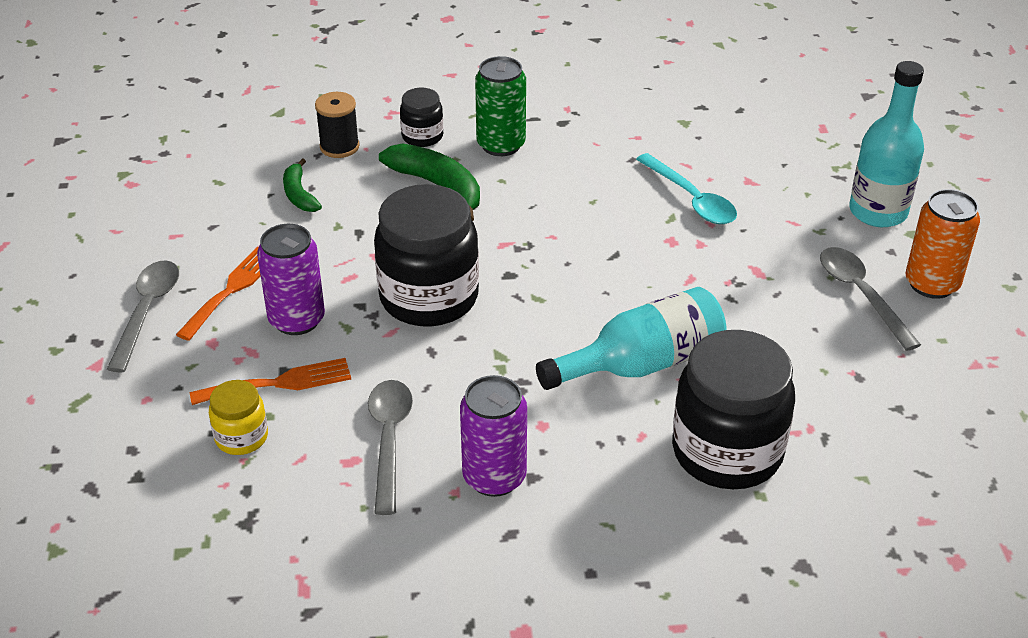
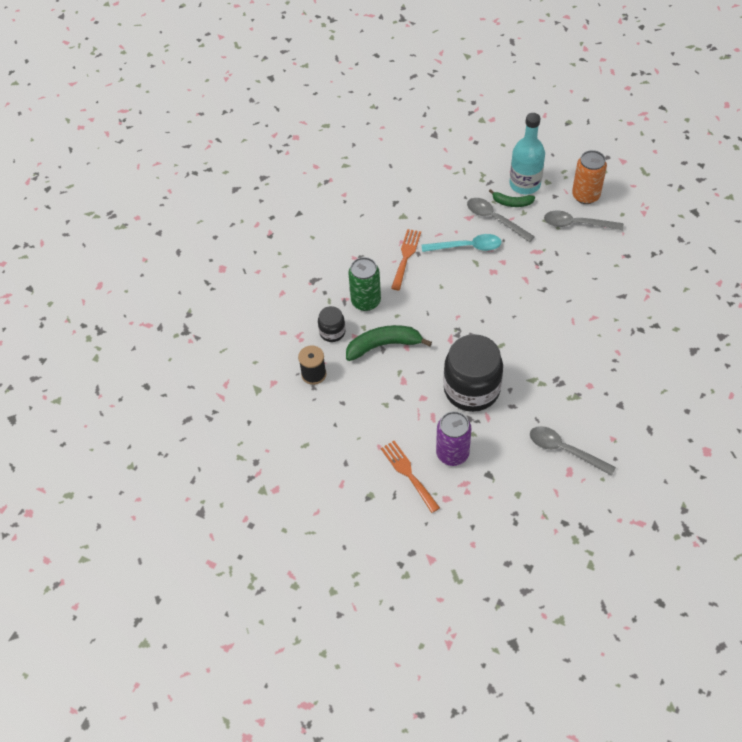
camera: 55 degrees left, 15 degrees up
(147, 311) = (401, 520): grey spoon -> grey spoon (495, 219)
(241, 437) = (527, 511): yellow jar -> none
(279, 383) = (496, 480): orange fork -> orange fork (406, 256)
(299, 194) = (345, 411): green banana -> green banana (512, 203)
(494, 477) = (612, 419): purple can -> none
(642, 364) = (572, 328): turquoise bottle -> none
(727, 452) = (645, 326): black jar -> none

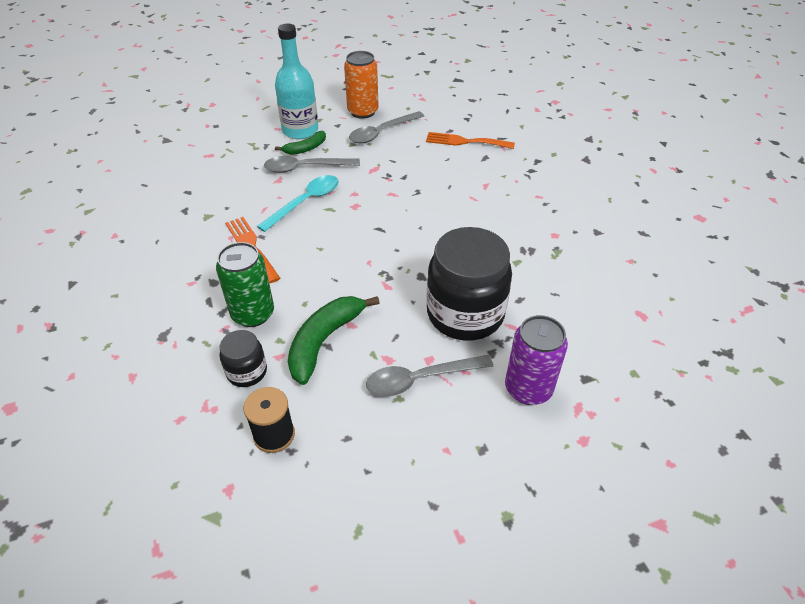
camera: 50 degrees left, 10 degrees down
(408, 473) = (514, 450): orange fork -> orange fork (465, 141)
(564, 450) = (612, 300): grey spoon -> grey spoon (420, 379)

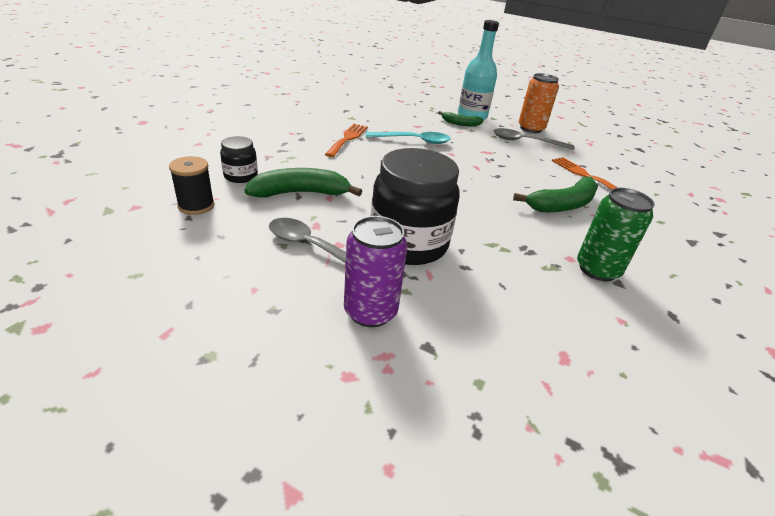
camera: 45 degrees right, 10 degrees down
(253, 314) = (292, 160): green can -> green can (597, 269)
(305, 168) = (443, 130): grey spoon -> none
(491, 187) = (563, 205): none -> green banana

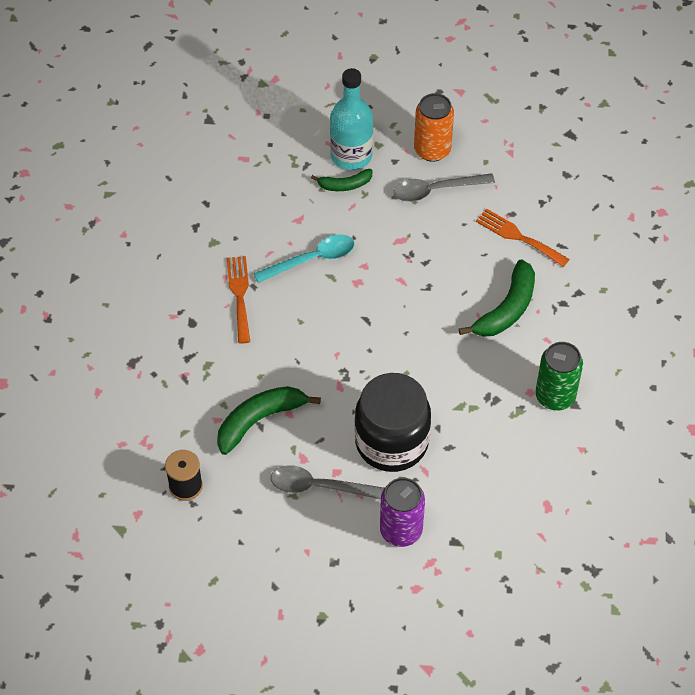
camera: 20 degrees left, 20 degrees up
(241, 176) = (186, 423): black jar -> none

